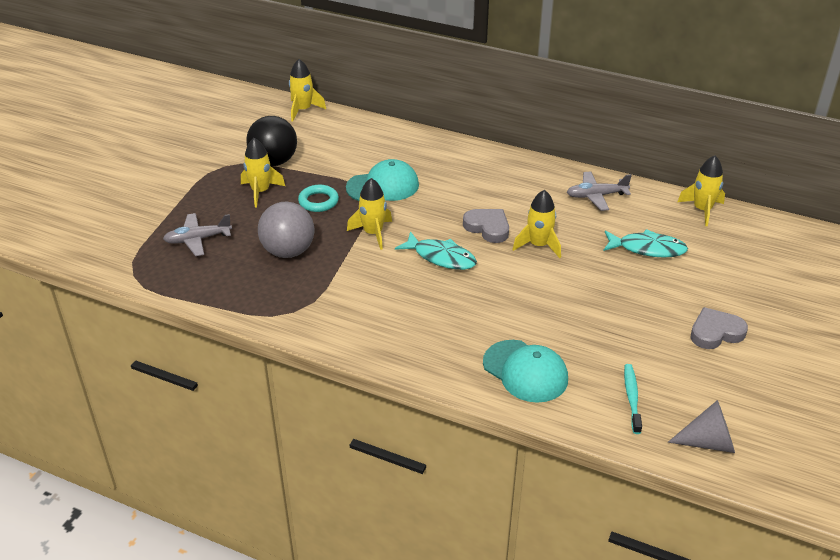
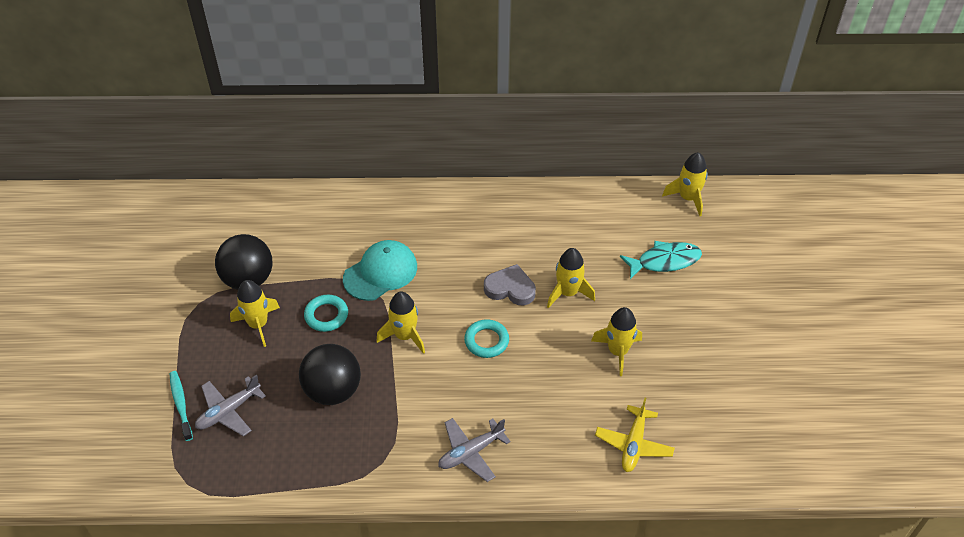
camera: 25 degrees left, 10 degrees up
(288, 251) = (333, 390): grey ball -> black ball
(303, 110) = (239, 199): yellow rocket -> yellow rocket (617, 351)
(441, 257) = (486, 341): turquoise fish -> turquoise ring
(525, 371) = (633, 444): turquoise cap -> yellow plane
(596, 196) = (588, 214): grey plane -> grey plane (470, 452)
(632, 398) = (736, 436): turquoise toothbrush -> turquoise toothbrush (181, 405)
(708, 442) = (819, 456): grey cone -> none
(715, 332) = (767, 335): grey heart -> none

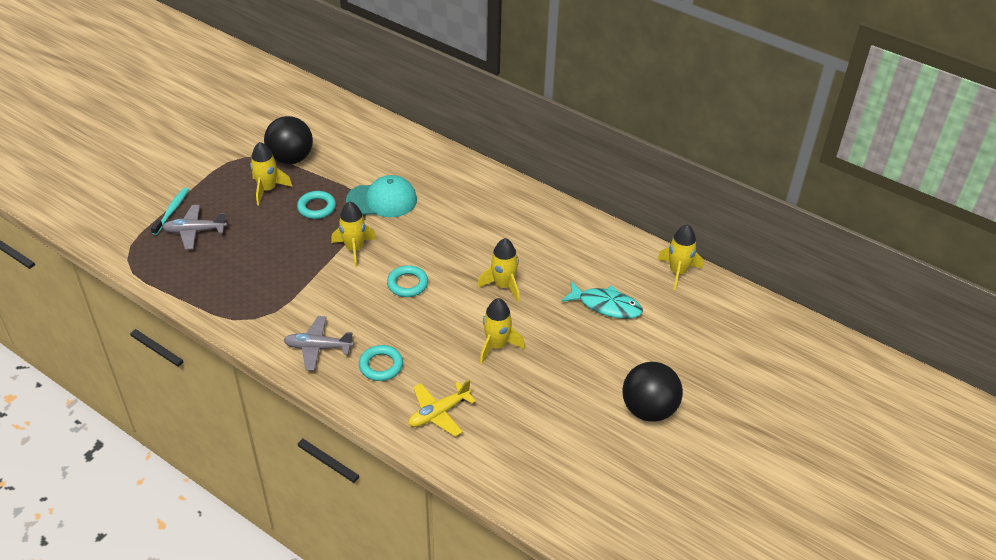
camera: 35 degrees right, 5 degrees down
(333, 390) = (271, 256): black ball -> black ball (648, 409)
(510, 288) = (463, 259): grey heart -> none
(542, 433) = (381, 365): none -> turquoise ring

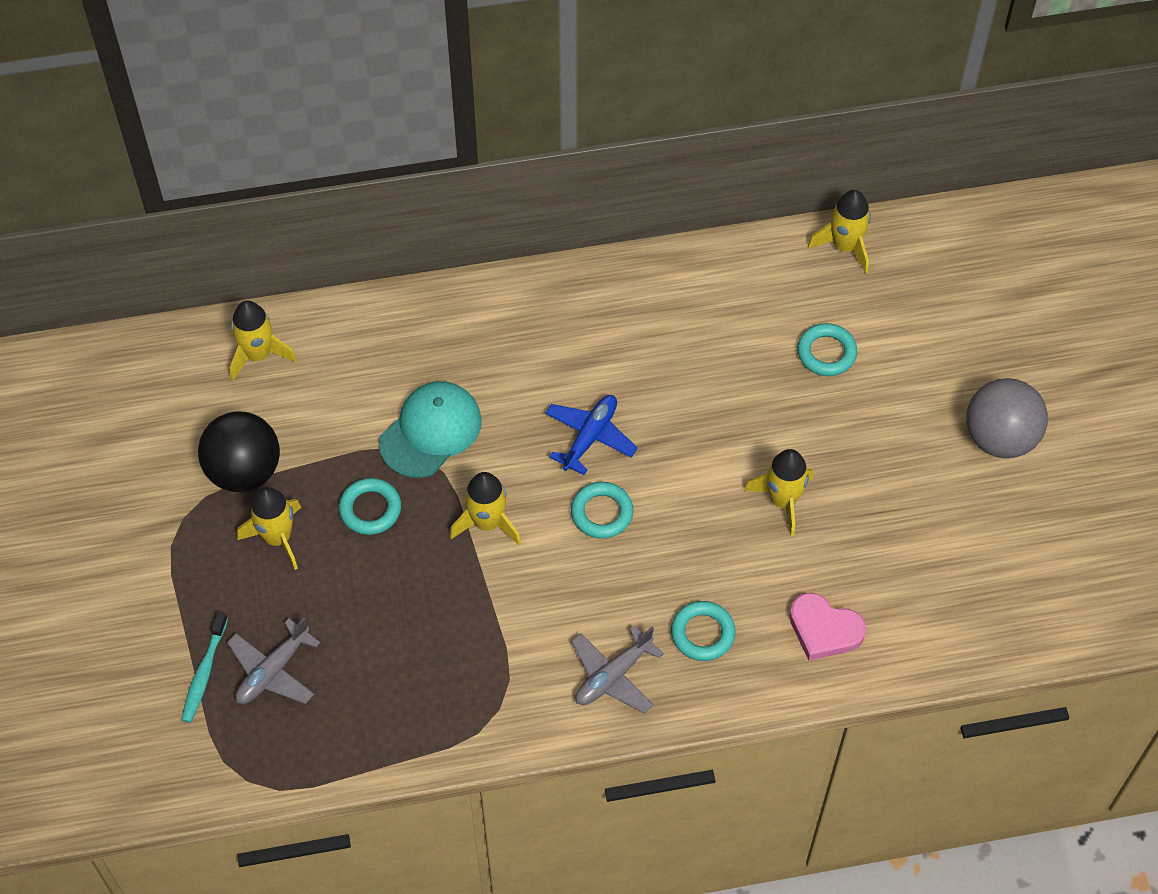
camera: 45 degrees left, 15 degrees up
(171, 211) = (204, 672): turquoise toothbrush -> turquoise toothbrush turned 135 degrees counterclockwise
(439, 413) = (824, 630): yellow plane -> pink heart
(445, 253) = (590, 437): none -> blue plane
(503, 286) = (700, 422): yellow rocket -> yellow rocket (258, 355)
(606, 306) = (826, 353): turquoise fish -> turquoise ring
(648, 409) = (1000, 438): black ball -> grey ball

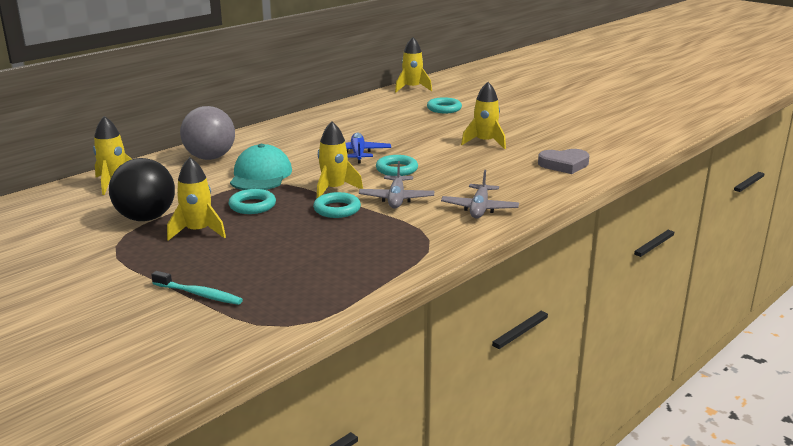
camera: 35 degrees left, 35 degrees down
(204, 672) = (198, 294): turquoise toothbrush -> turquoise toothbrush turned 45 degrees counterclockwise
(273, 671) = (253, 276): grey plane -> grey plane (396, 199)
(702, 633) = (506, 183): turquoise ring -> turquoise ring (337, 209)
(824, 630) = (564, 165): pink heart -> grey heart
(1000, 438) = (554, 106): grey ball -> grey ball (210, 158)

